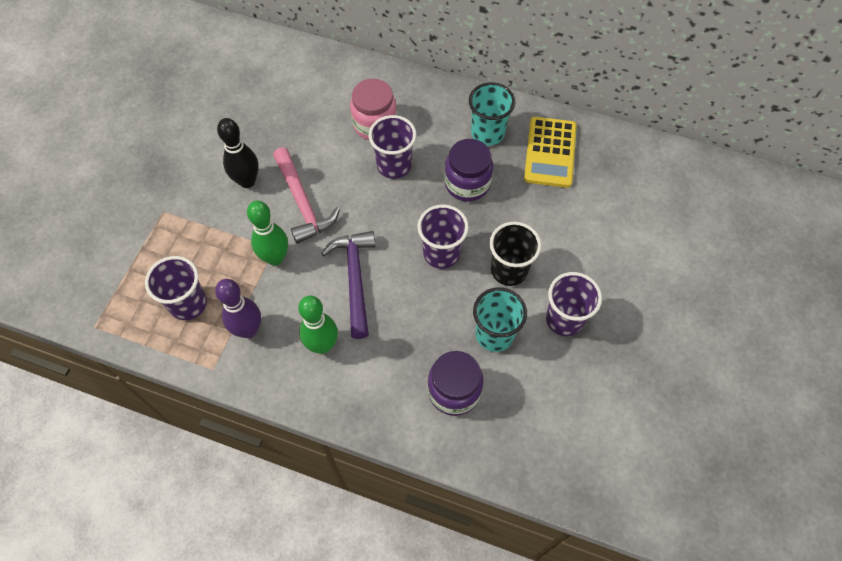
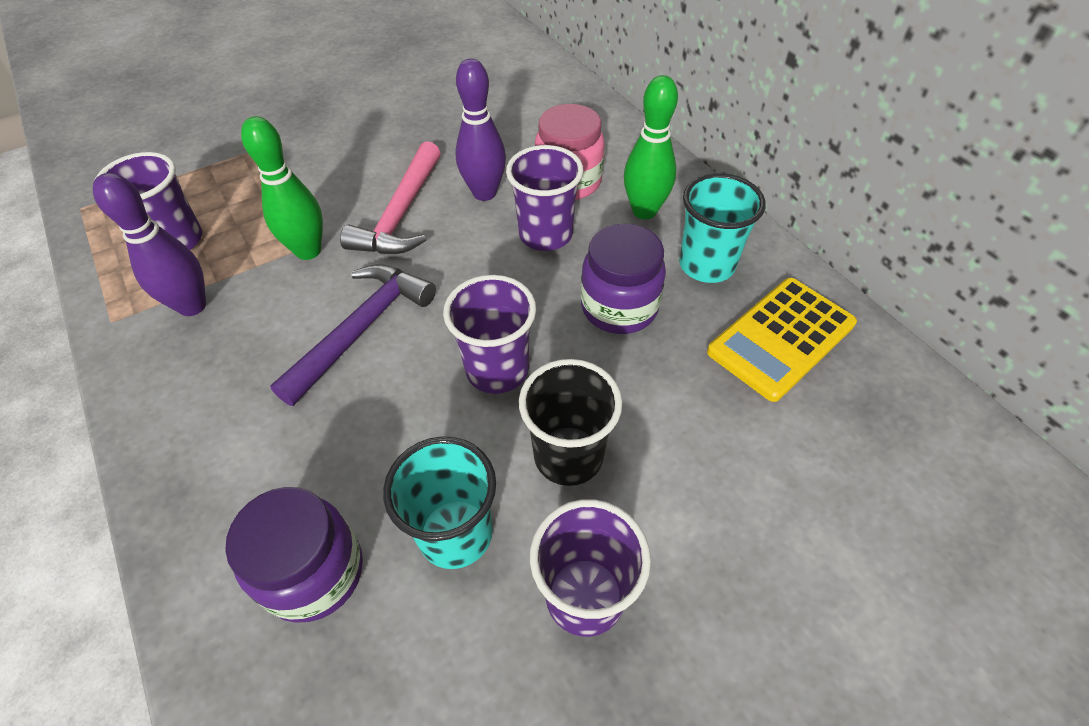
camera: 40 degrees right, 10 degrees down
(247, 181) = (372, 163): black bowling pin -> none
(322, 345) = (239, 379): green bowling pin -> green bowling pin (644, 211)
(335, 160) = (484, 193): none -> purple bowling pin

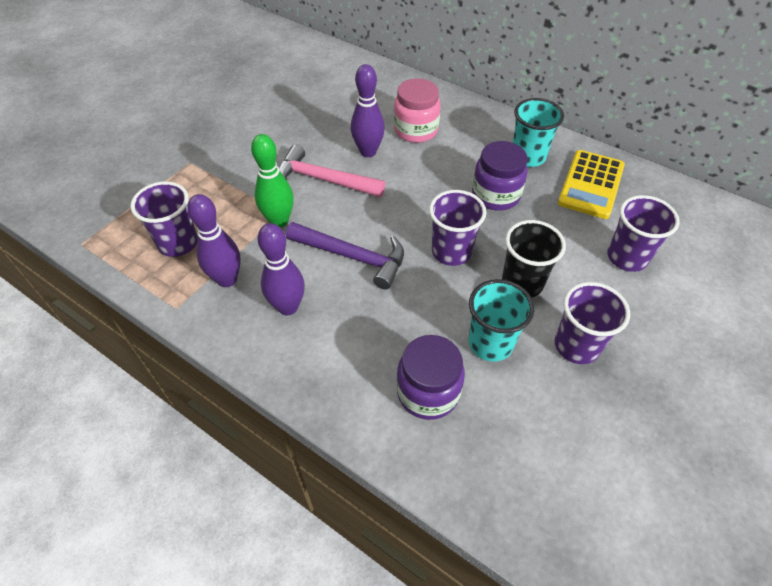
camera: 25 degrees left, 0 degrees up
(232, 369) = (288, 307): none -> purple bowling pin
(361, 329) = (352, 256): purple hammer -> purple hammer turned 105 degrees clockwise
(401, 214) = (324, 180): pink hammer -> pink hammer turned 120 degrees clockwise
(545, 235) = (424, 166): purple cup -> purple cup (627, 257)
(644, 211) = (473, 135): green bowling pin -> none

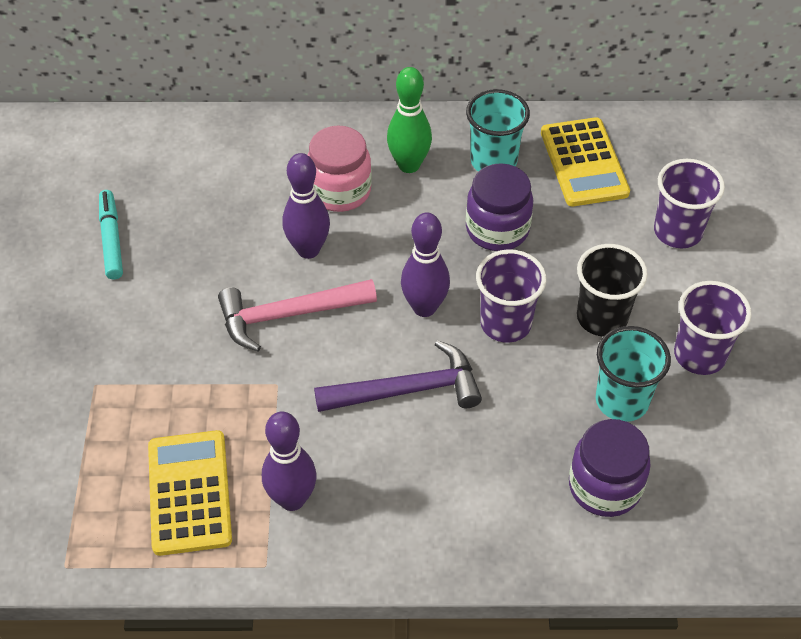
camera: 35 degrees left, 0 degrees up
(178, 243) = (189, 493): purple cup -> yellow calculator
(269, 98) = (111, 239): none -> turquoise marker
(279, 221) = (285, 396): green bowling pin -> green bowling pin (409, 165)
(288, 307) = (390, 488): purple bowling pin -> purple bowling pin (424, 307)

